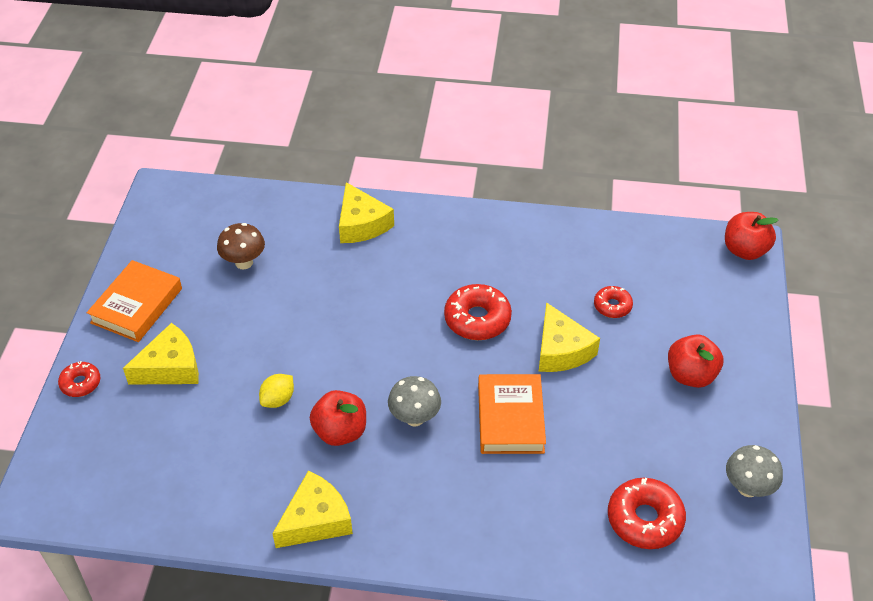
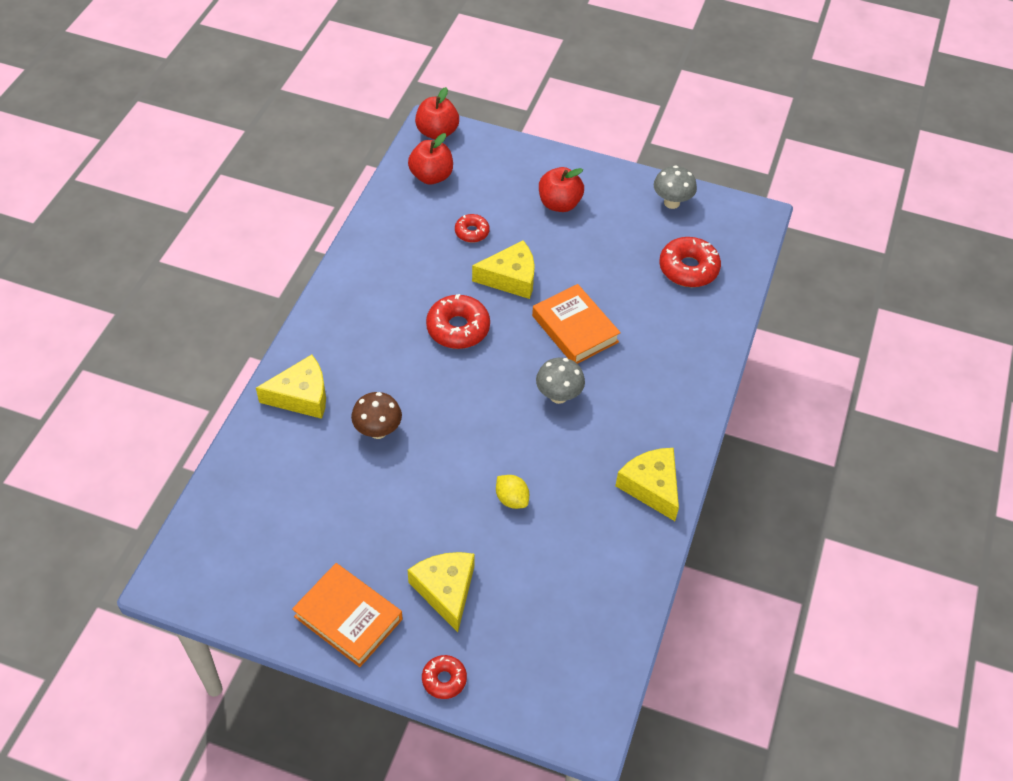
camera: 80 degrees left, 5 degrees up
(244, 262) = (319, 508): brown mushroom -> brown mushroom (378, 431)
(340, 432) = (561, 454): red apple -> red apple (431, 176)
(510, 418) = (575, 329): orange book -> orange book turned 45 degrees clockwise

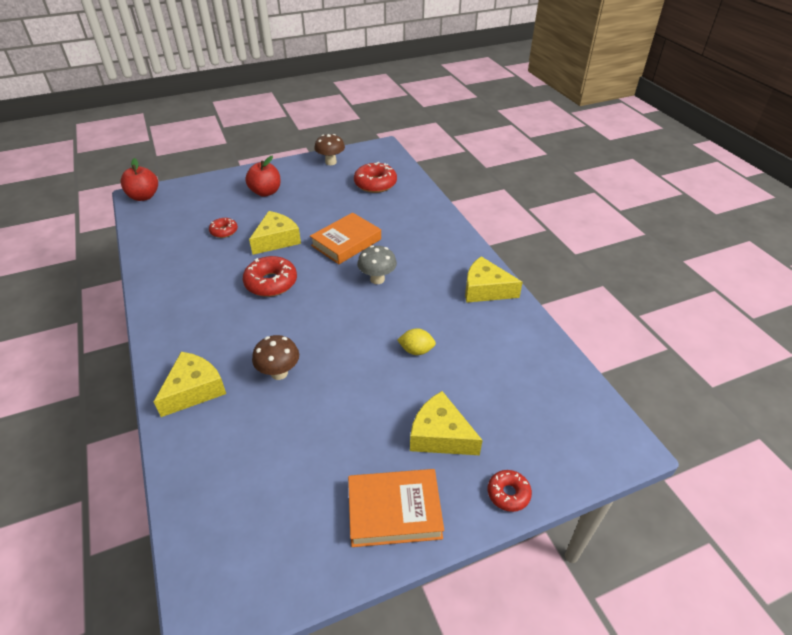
camera: 40 degrees left, 10 degrees down
(431, 176) = (163, 218): red apple -> none
(575, 329) = (346, 242): orange book -> orange book turned 60 degrees counterclockwise
(671, 202) = (331, 162): grey mushroom -> brown mushroom

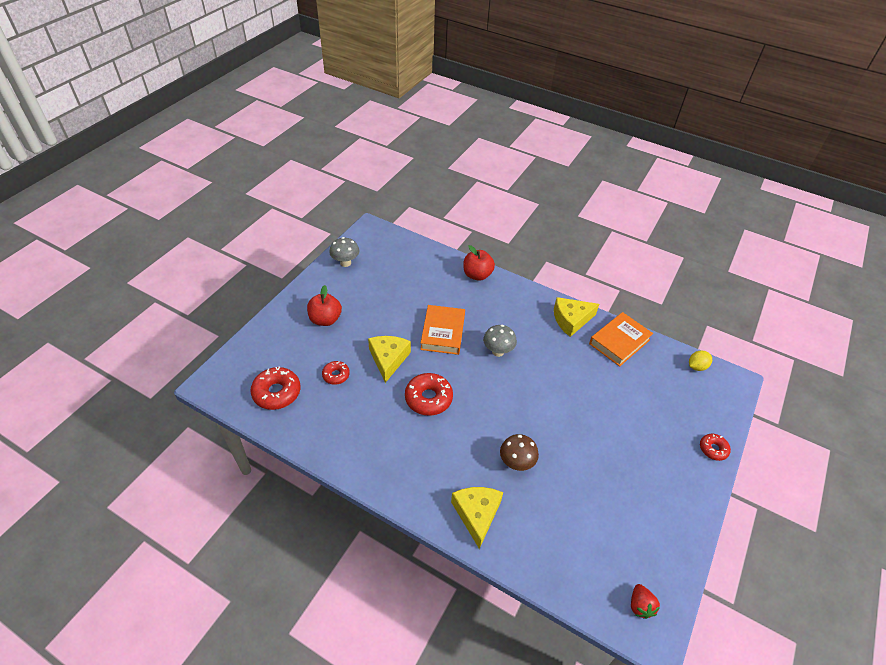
camera: 40 degrees left, 5 degrees up
(144, 196) = (216, 381): red apple -> red apple (477, 275)
(232, 577) = (640, 605): none -> red strawberry
(331, 162) = (345, 263): brown mushroom -> grey mushroom
(375, 184) = (405, 267): red donut -> red donut (277, 392)
(394, 511) = (674, 501): orange book -> orange book (619, 342)
(416, 350) = (578, 391): yellow lemon -> yellow lemon (696, 366)
(440, 435) = (649, 439): yellow cheese -> none

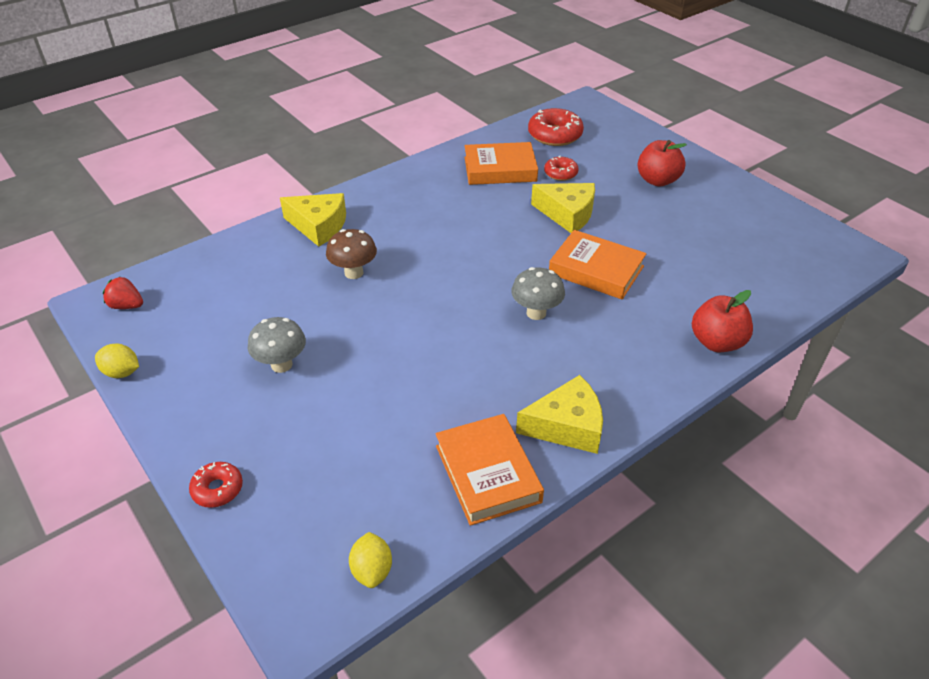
camera: 115 degrees right, 5 degrees down
(344, 415) = (500, 169): none -> orange book
(345, 263) = (772, 214): grey mushroom -> grey mushroom (281, 365)
(428, 398) = (489, 230): red donut -> none
(571, 320) = (567, 426): yellow cheese -> yellow cheese turned 75 degrees clockwise
(690, 559) = (122, 372): none -> yellow lemon

